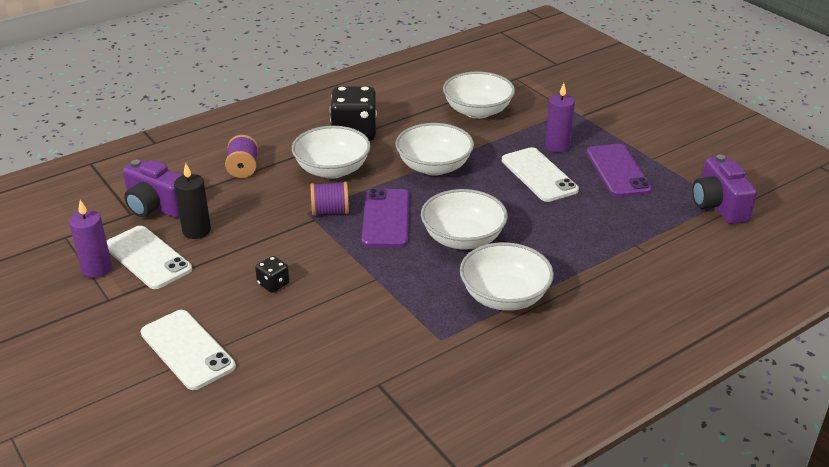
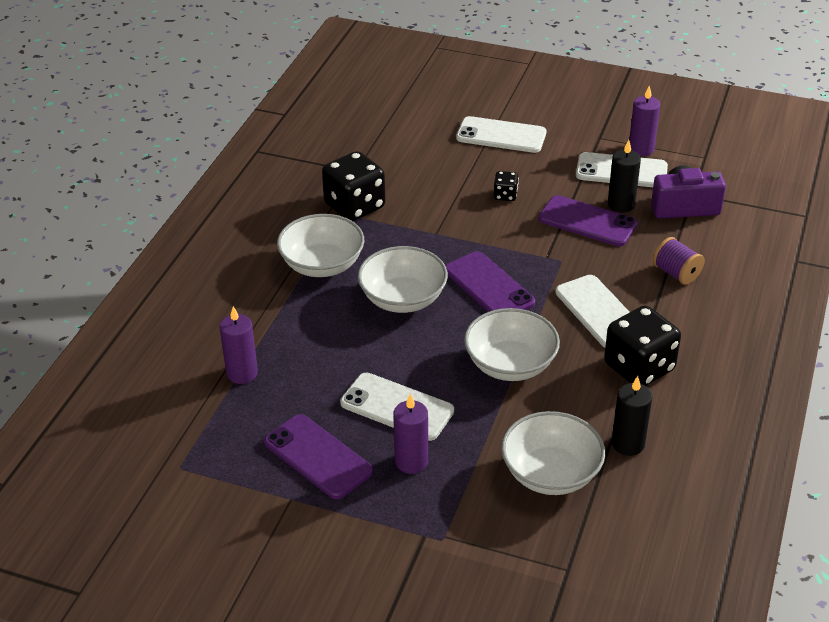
camera: 145 degrees right, 5 degrees up
(243, 230) = (587, 222): none -> purple phone
(330, 211) = (543, 270): purple spool -> none
(332, 170) = (599, 312): white bowl -> white phone
(415, 106) = (628, 444): none -> black candle
(420, 341) = (355, 206): none -> black dice
(640, 240) = (242, 373): none -> purple candle
(718, 206) = (182, 458): purple camera -> none

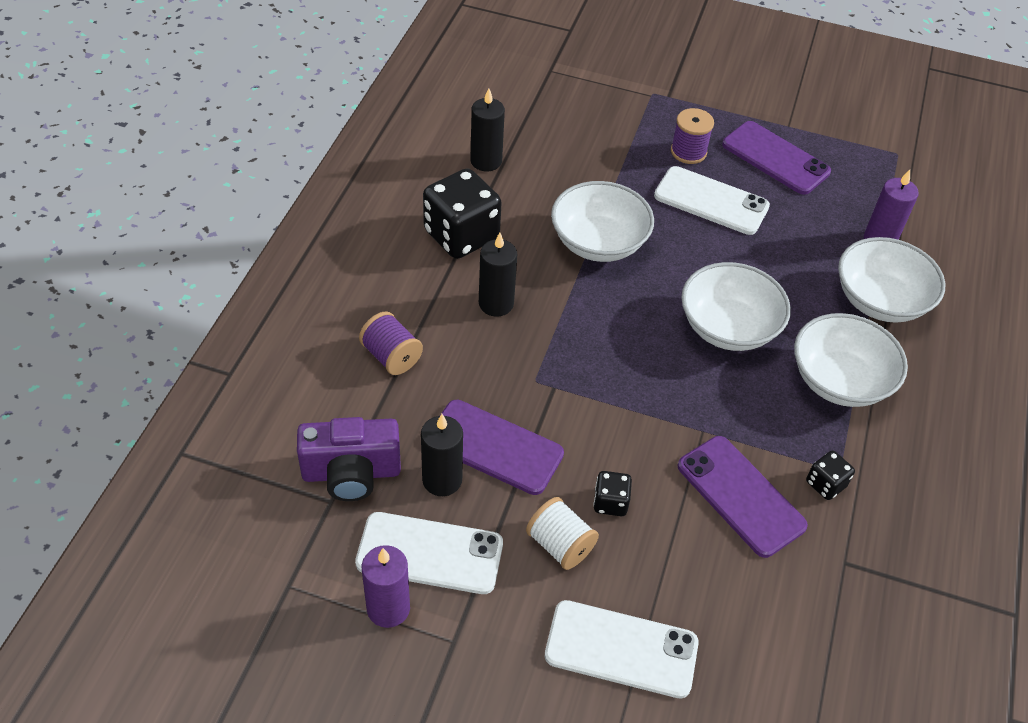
camera: 175 degrees right, 10 degrees up
(355, 206) = (825, 484): black dice -> black dice, size x0.47
(411, 461) = (688, 152): purple candle -> purple spool
(489, 286) = (627, 342): purple phone -> purple phone (740, 496)
(538, 176) = (560, 545): none -> white spool
(551, 473) = (560, 138): white bowl -> white bowl (880, 300)
(599, 312) = (496, 303): white phone -> black candle

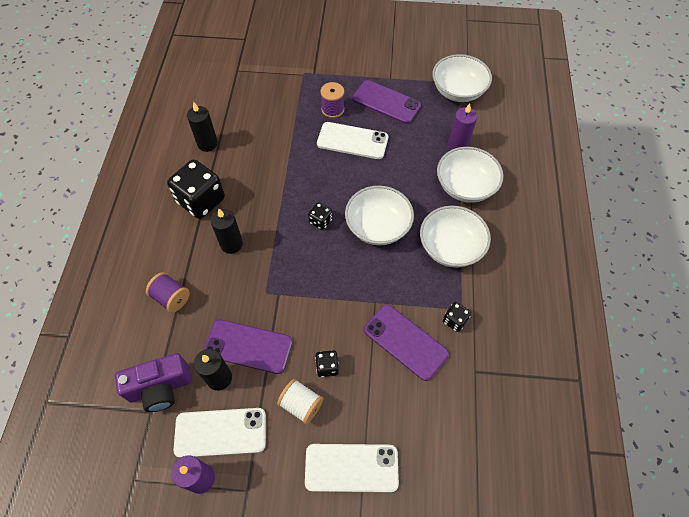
camera: 10 degrees left, 10 degrees up
(598, 242) = (288, 185): white bowl -> white bowl (458, 91)
(639, 301) = (320, 221): none -> black dice

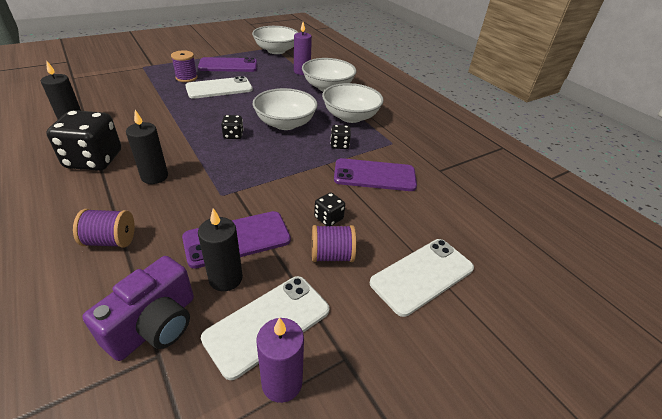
camera: 40 degrees left, 20 degrees down
(301, 405) = (331, 255): white spool -> purple spool
(454, 320) = (395, 150): black dice -> black dice (339, 145)

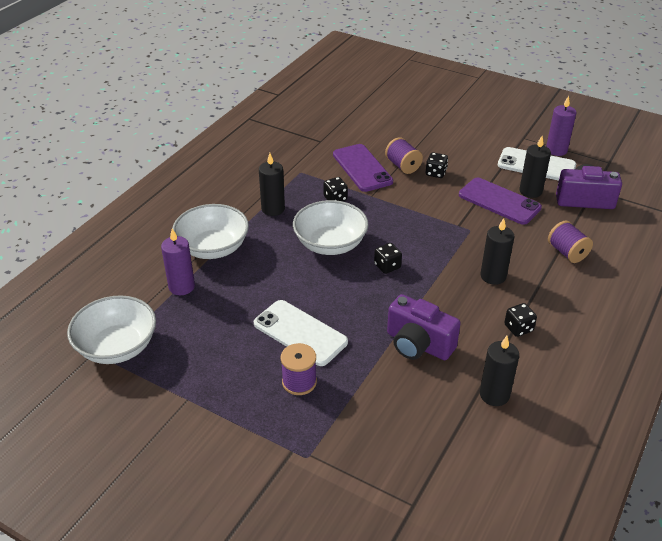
camera: 115 degrees left, 0 degrees up
(94, 160) = (518, 328): black dice -> black dice, size x0.47
(151, 117) = (418, 344): none -> purple camera
(228, 65) = (221, 366): purple phone -> none
(331, 255) = (466, 161): purple spool -> purple spool (403, 166)
(350, 116) = (273, 209): white bowl -> black candle
(422, 275) = (443, 127): white phone -> none

